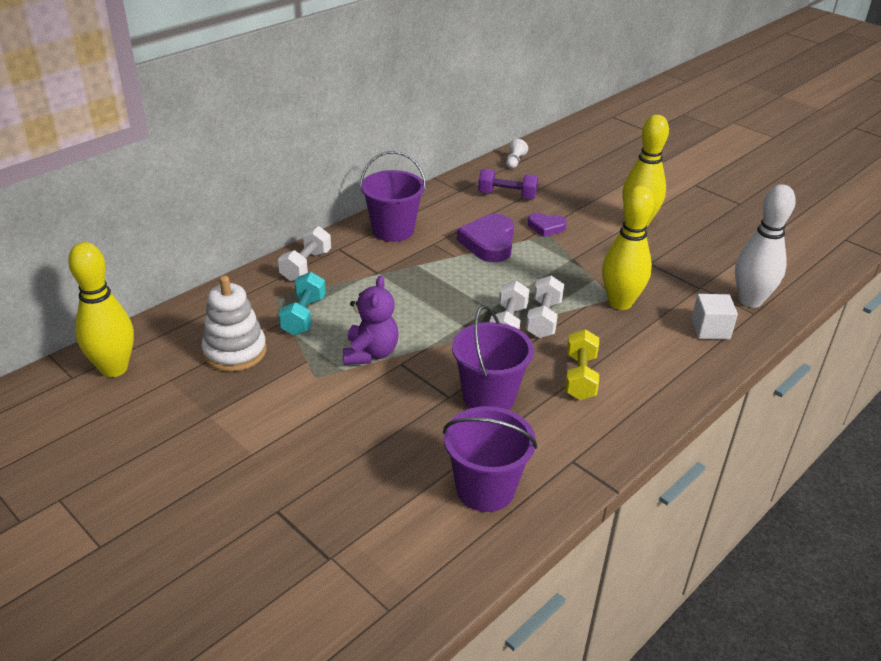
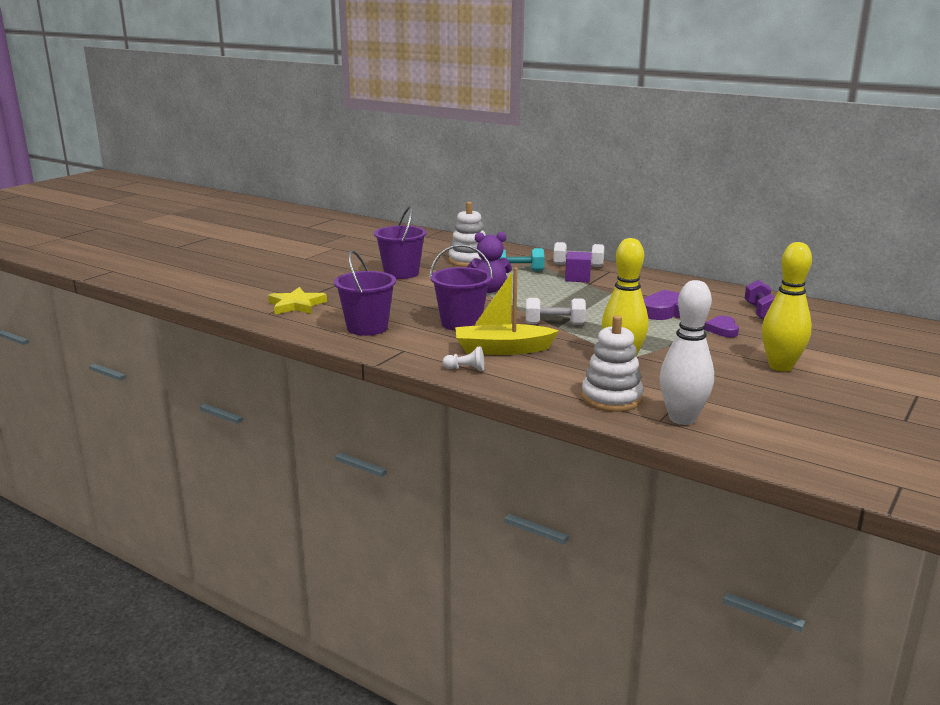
camera: 80 degrees right, 15 degrees down
(114, 369) = (437, 242): yellow bowling pin -> none
(355, 276) = (577, 278): none -> purple cube
(362, 568) = (296, 305): none -> yellow star
(393, 230) = (653, 282): purple bucket -> purple bucket (401, 273)
(514, 161) = (835, 312): white pawn -> white pawn (465, 369)
(543, 319) = (572, 335): white dumbbell -> none
(580, 377) = (502, 349): yellow dumbbell -> yellow boat
(710, 329) = (611, 398): white cube -> white stacking toy

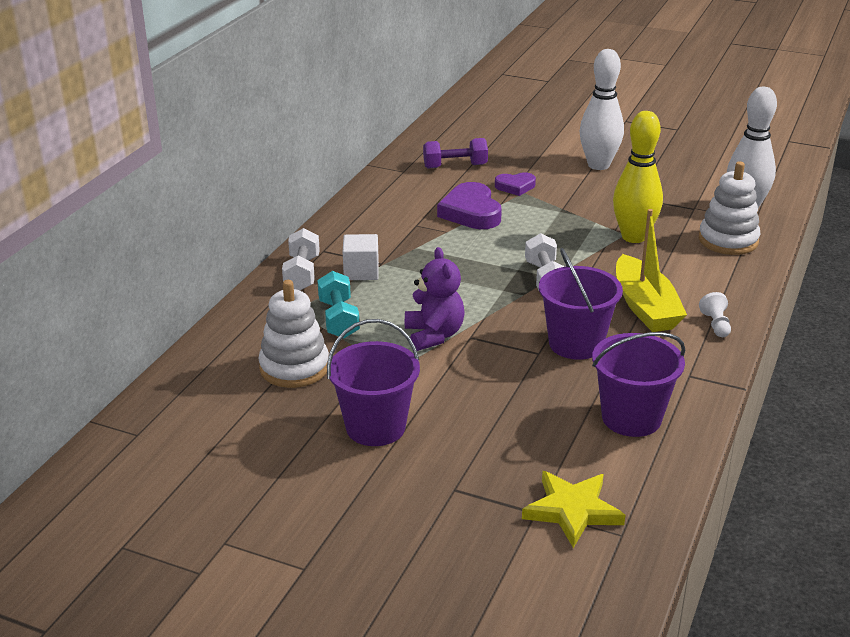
camera: 100 degrees left, 10 degrees up
(577, 278) = (361, 271): purple cube -> white cube
(780, 366) = (598, 165): yellow bowling pin -> white bowling pin

